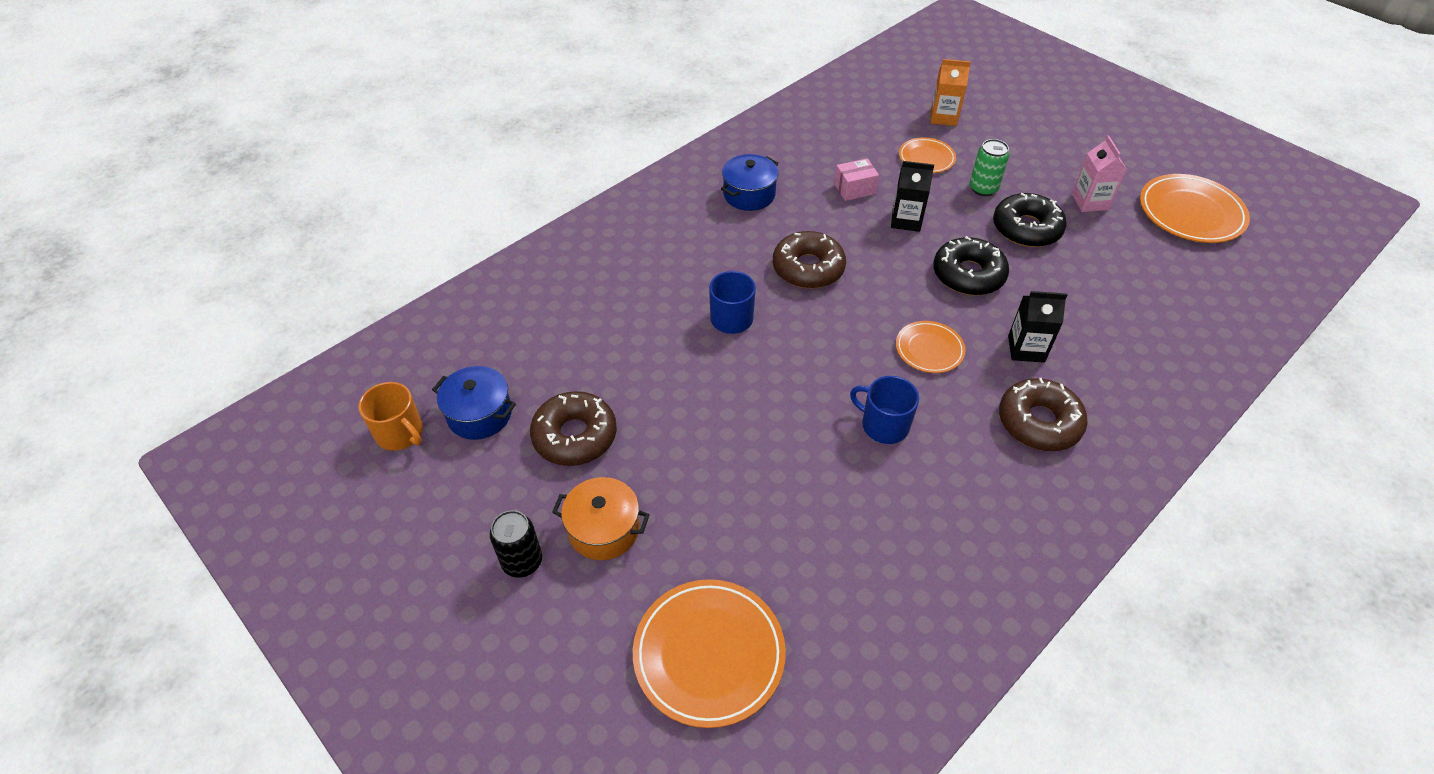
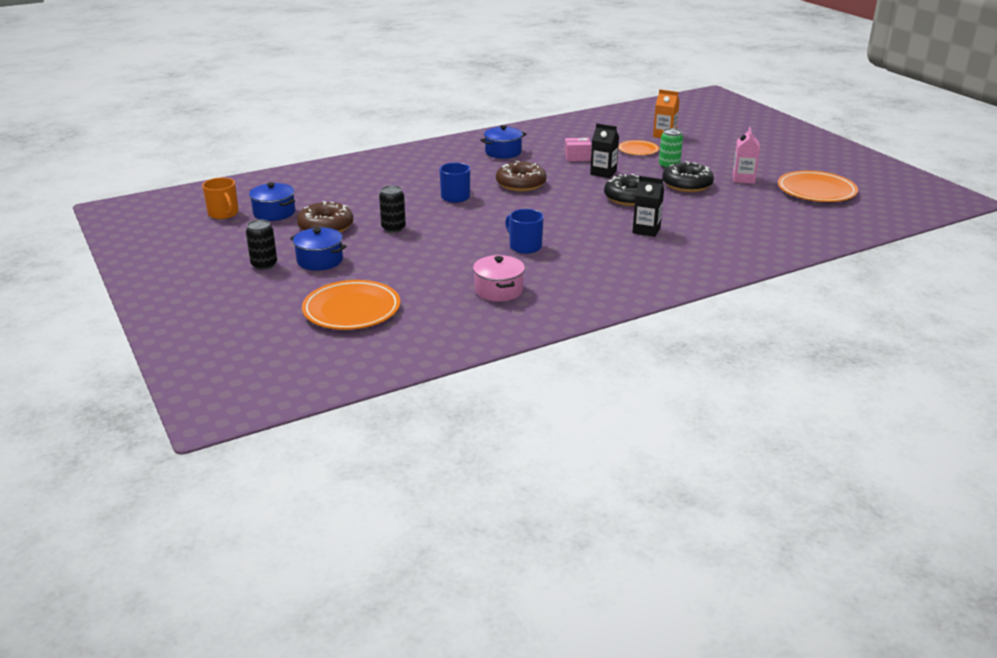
camera: 15 degrees right, 20 degrees down
(604, 529) = (320, 260): orange pot -> blue pot
(677, 418) = (393, 228): none -> black can
(898, 547) = (498, 290): none -> pink pot
(929, 349) = (578, 223): orange plate -> none
(1039, 422) = (631, 258): brown donut -> none

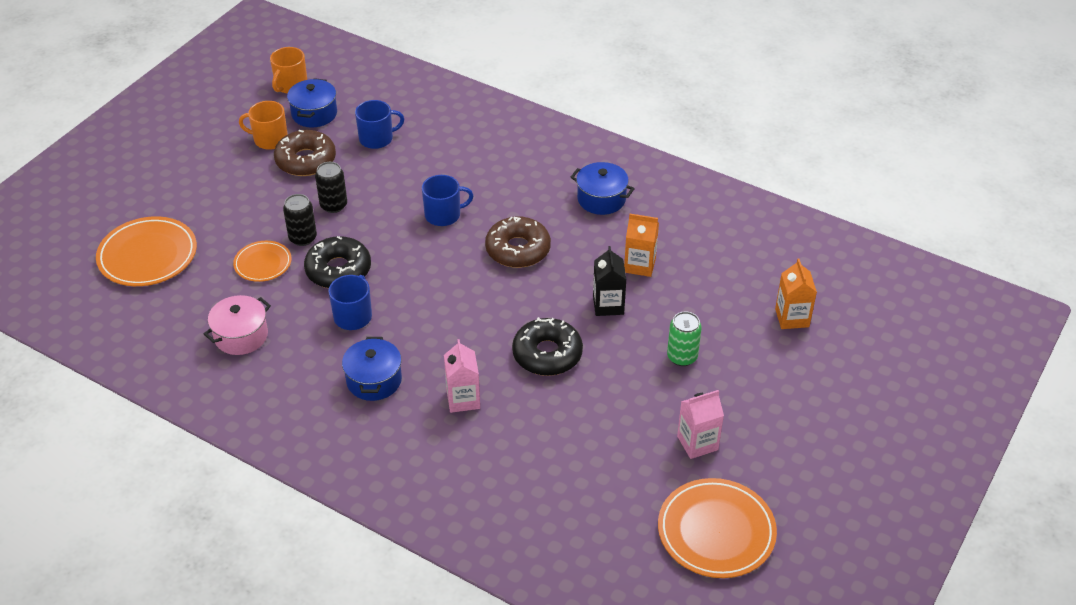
camera: 60 degrees right, 15 degrees up
(264, 265) = (202, 162): black can -> black can (303, 238)
(278, 234) = (270, 139): none -> orange mug
(320, 260) = (232, 191): blue pot -> blue pot (374, 380)
(339, 199) = (377, 138): none -> blue mug
(577, 157) = (639, 265): pink box -> orange carton
(638, 150) = (712, 310): orange plate -> orange plate (263, 263)
(646, 230) = (463, 399): black carton -> pink carton
(687, 185) = (631, 393): black donut -> black donut (338, 270)

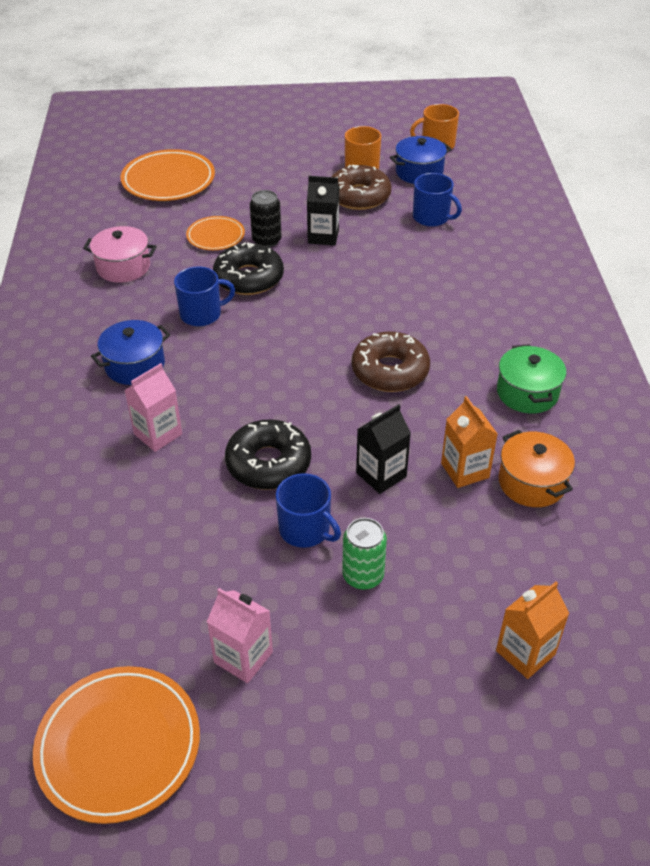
camera: 55 degrees right, 0 degrees up
(333, 205) = (323, 236): black can -> black carton
(443, 215) = (382, 302): blue mug -> blue mug (305, 529)
(601, 199) = (527, 393): blue pot -> green pot
(676, 242) = (532, 482): none -> orange pot

